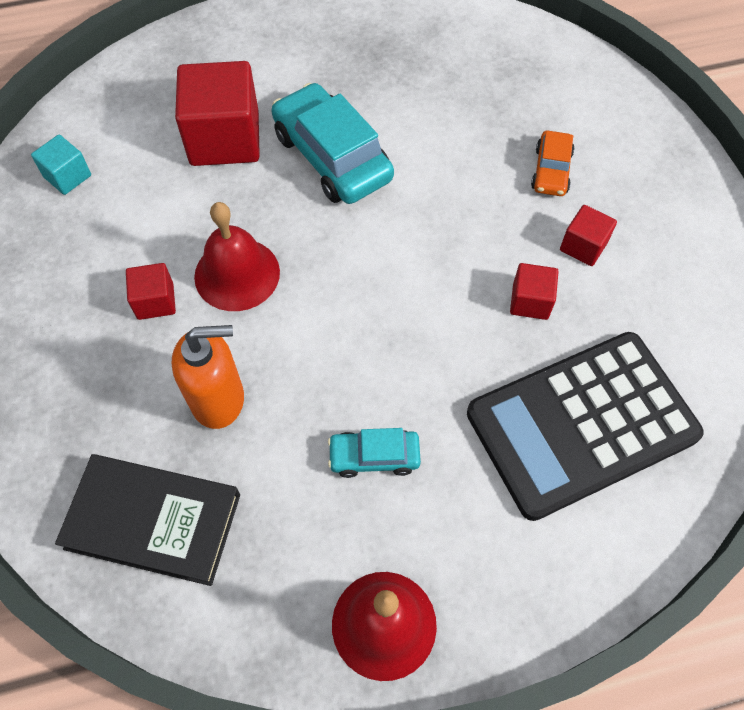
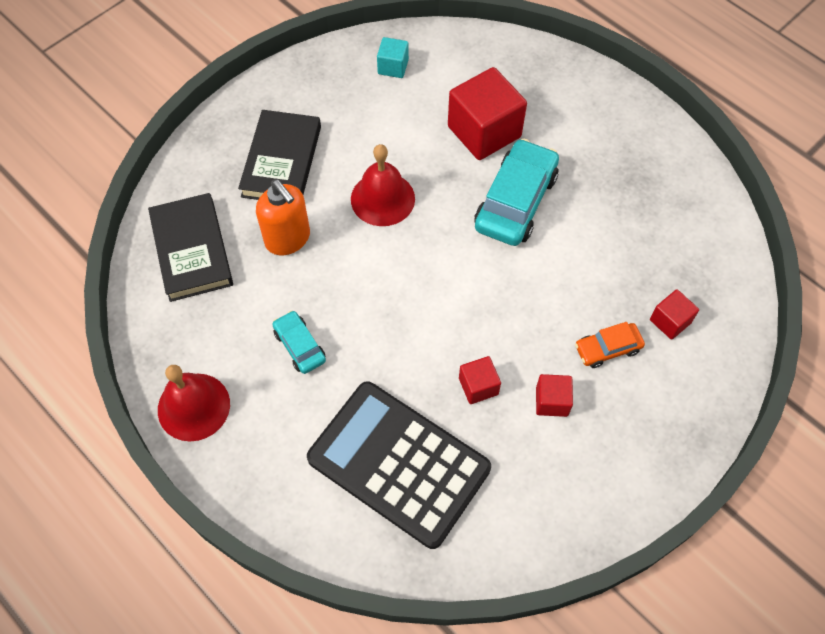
camera: 60 degrees right, 0 degrees up
(103, 353) = (282, 161): none -> black book
(155, 301) = (334, 167): red cube -> red cube (670, 321)

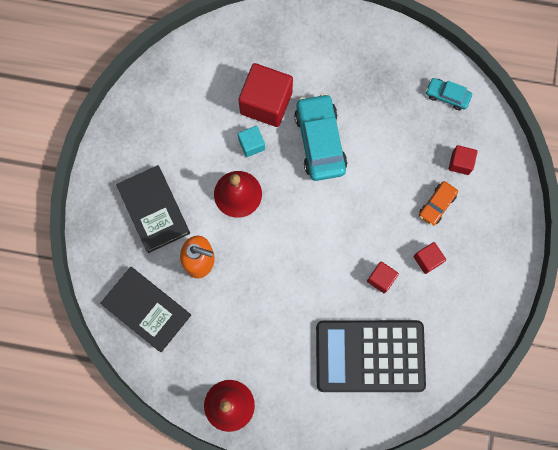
camera: 35 degrees left, 15 degrees up
(299, 346) = (261, 325): turquoise car -> turquoise car (447, 96)
(393, 67) = (172, 91): turquoise cube -> turquoise cube (251, 144)

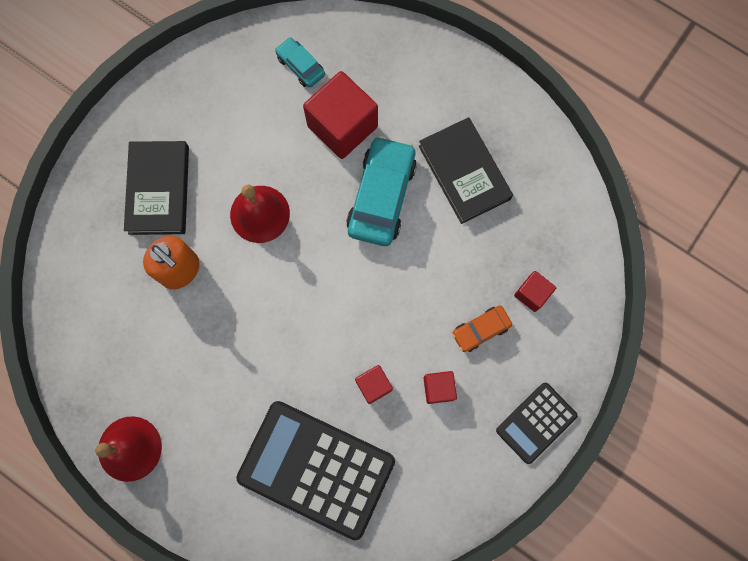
camera: 25 degrees right, 0 degrees up
(147, 309) = (95, 296): black book -> black book (464, 172)
(251, 144) = (303, 166): turquoise cube -> none
(447, 96) = (554, 210): turquoise car -> turquoise car (300, 66)
(506, 252) = (536, 423): none -> black calculator

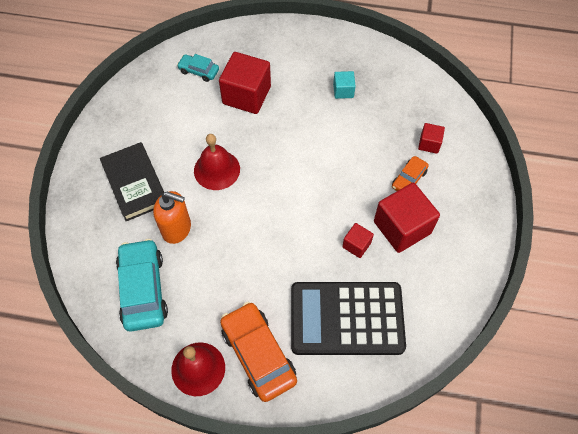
camera: 25 degrees left, 15 degrees down
(200, 463) = (258, 354): none -> orange car
(381, 196) = (296, 126): turquoise car -> turquoise car (143, 289)
(438, 388) = (402, 227): red cube -> red cube, size x2.00
(464, 172) = (343, 91): black book -> turquoise cube
(536, 423) = (479, 220): black calculator -> none

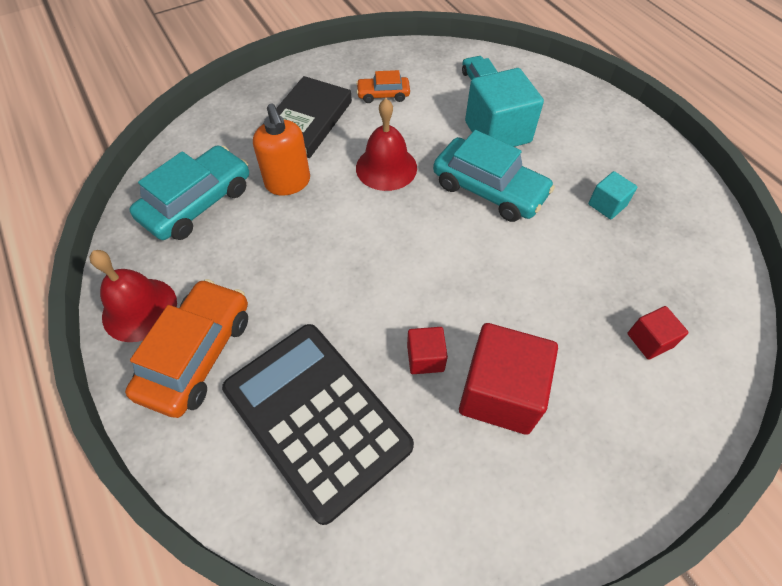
camera: 50 degrees right, 5 degrees down
(246, 95) = (497, 132): red cube -> turquoise cube
(282, 133) = (489, 189): none -> turquoise car
(409, 179) = (574, 352): orange car -> orange car (383, 95)

